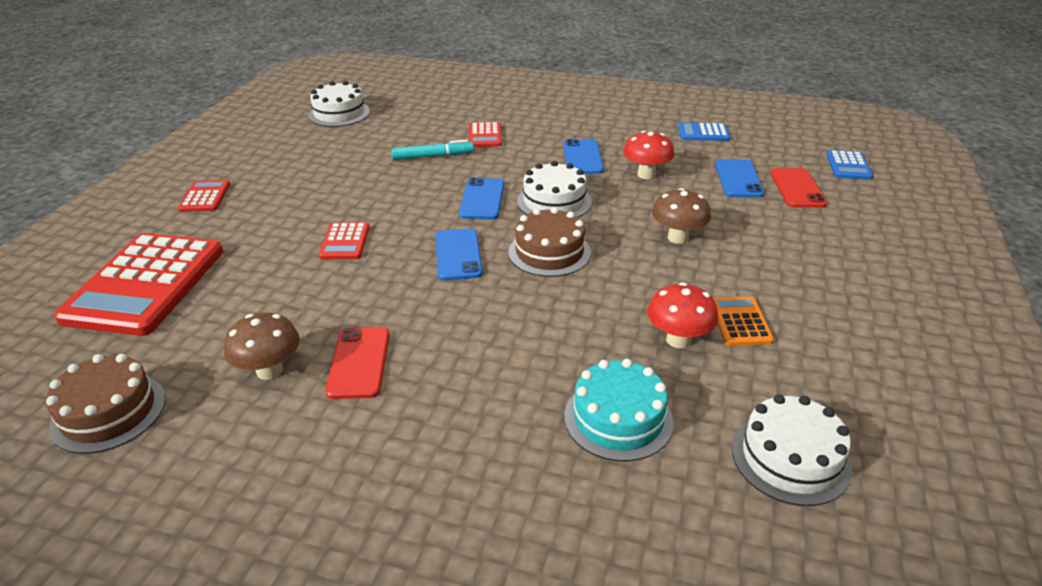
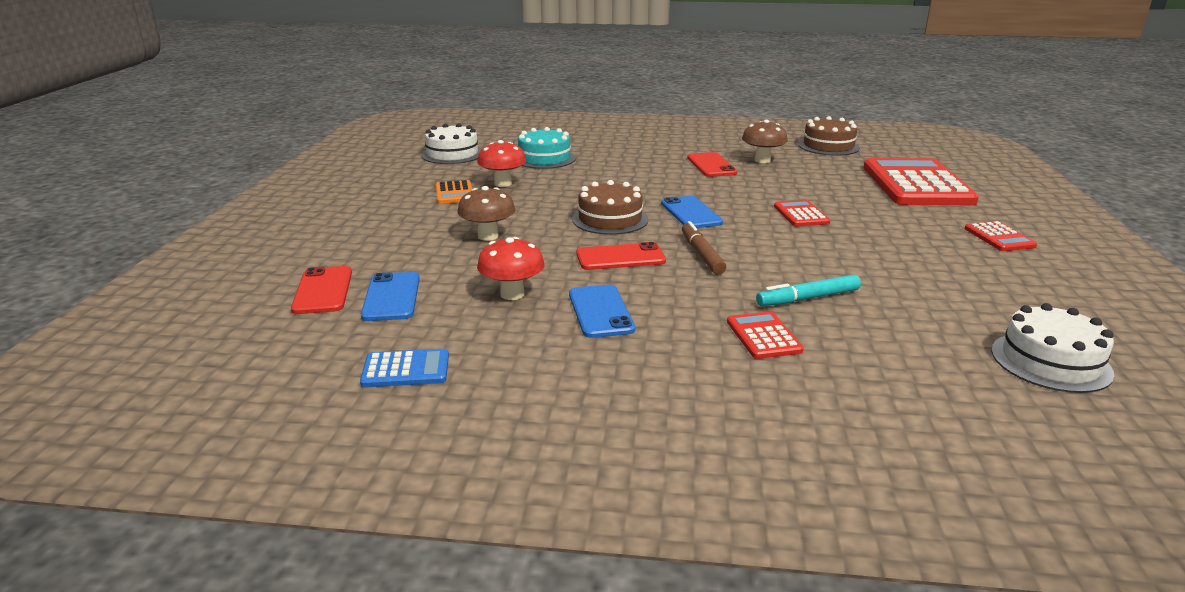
camera: 170 degrees right, 10 degrees down
(482, 199) = (701, 254): blue phone -> brown marker
(554, 201) = (620, 257): white cake -> red phone
(848, 166) = (218, 326): blue calculator -> none

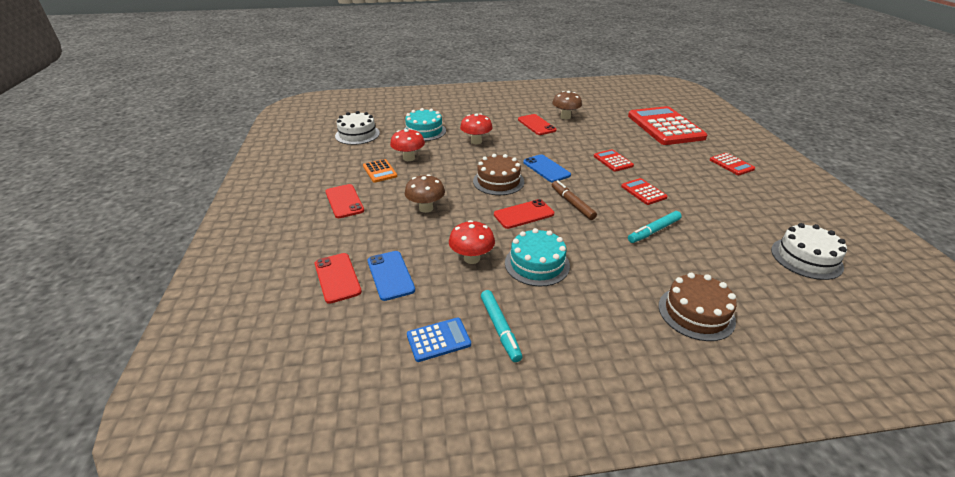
camera: 15 degrees left, 10 degrees up
(386, 218) = (344, 201): none -> red phone
(497, 370) = (500, 328): none -> turquoise marker
(600, 311) = (537, 264): blue phone -> turquoise cake
(609, 175) = (476, 141): none -> red mushroom
(763, 336) = (645, 267): red calculator -> red calculator (643, 192)
(828, 146) = (598, 100): brown cake -> brown cake (696, 313)

